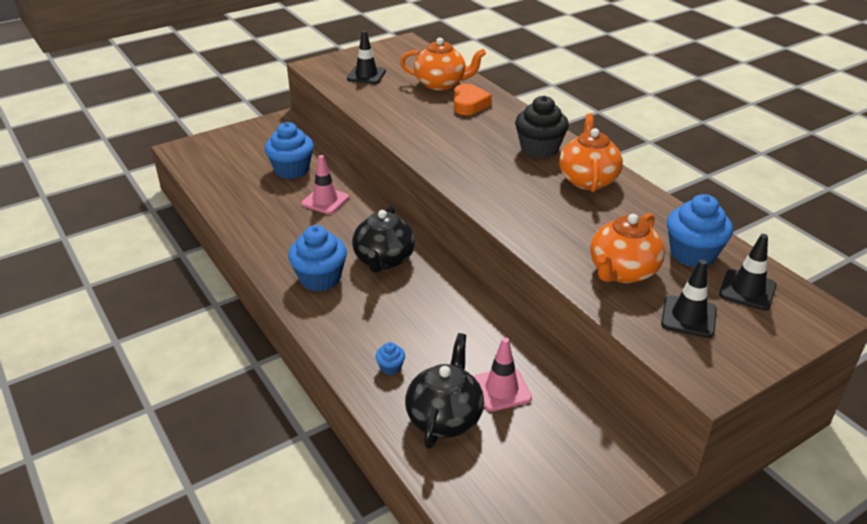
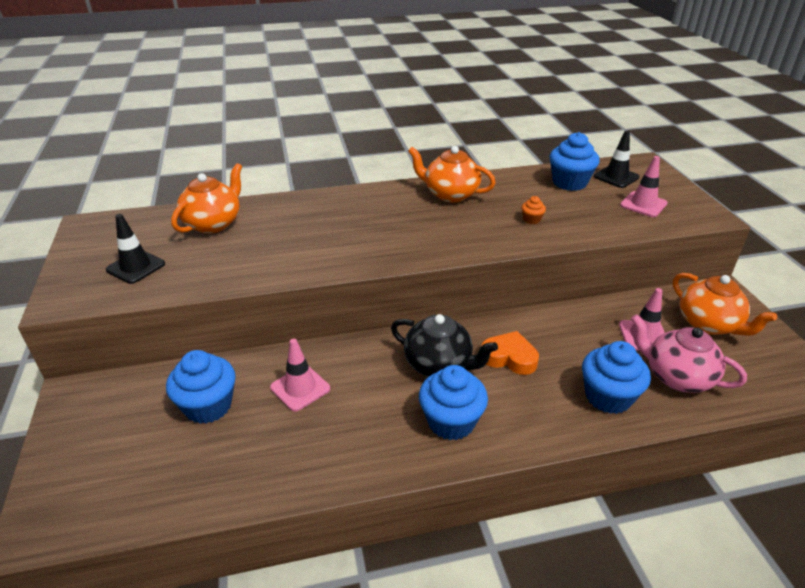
camera: 70 degrees left, 0 degrees up
(390, 367) = (608, 396): blue cupcake -> blue cupcake, size x2.20
(445, 417) = (676, 377): black teapot -> pink teapot
(469, 104) = (273, 217): orange heart -> orange heart (509, 357)
(539, 149) = (387, 203): black cupcake -> none
(578, 236) = (531, 219): none -> orange cupcake
(622, 272) = (584, 214): orange teapot -> orange teapot (709, 324)
(688, 317) = (643, 204): black traffic cone -> pink traffic cone

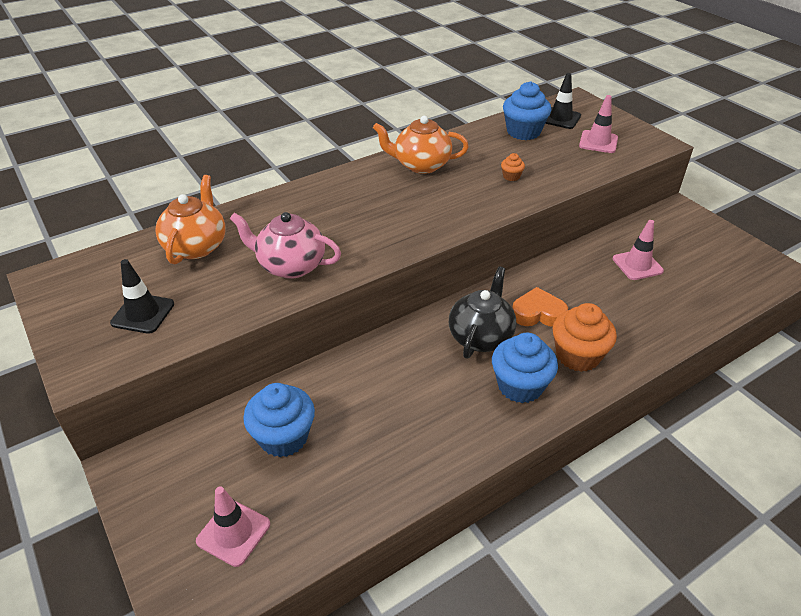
camera: 20 degrees left, 5 degrees up
(300, 388) = (364, 394): pink traffic cone -> pink traffic cone (233, 532)
(439, 365) = (480, 336): black teapot -> black teapot turned 75 degrees counterclockwise
(528, 409) = (578, 356): none -> orange cupcake
(608, 396) = (636, 327): blue cupcake -> none
(676, 377) = (680, 295): pink teapot -> pink teapot (290, 266)
(709, 324) = (682, 242): orange teapot -> none

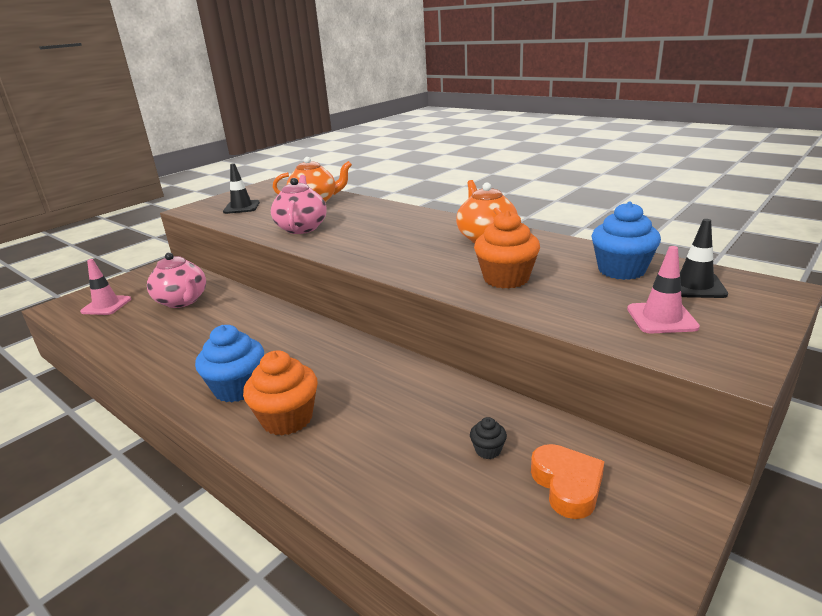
camera: 75 degrees right, 15 degrees down
(283, 437) = (182, 301): blue cupcake -> pink teapot
(480, 336) = (304, 356): black teapot -> none
(511, 176) = (506, 278): orange cupcake -> orange cupcake, size x2.20
(538, 313) = (350, 383): orange heart -> orange heart (567, 485)
(637, 265) = (488, 450): pink traffic cone -> black cupcake

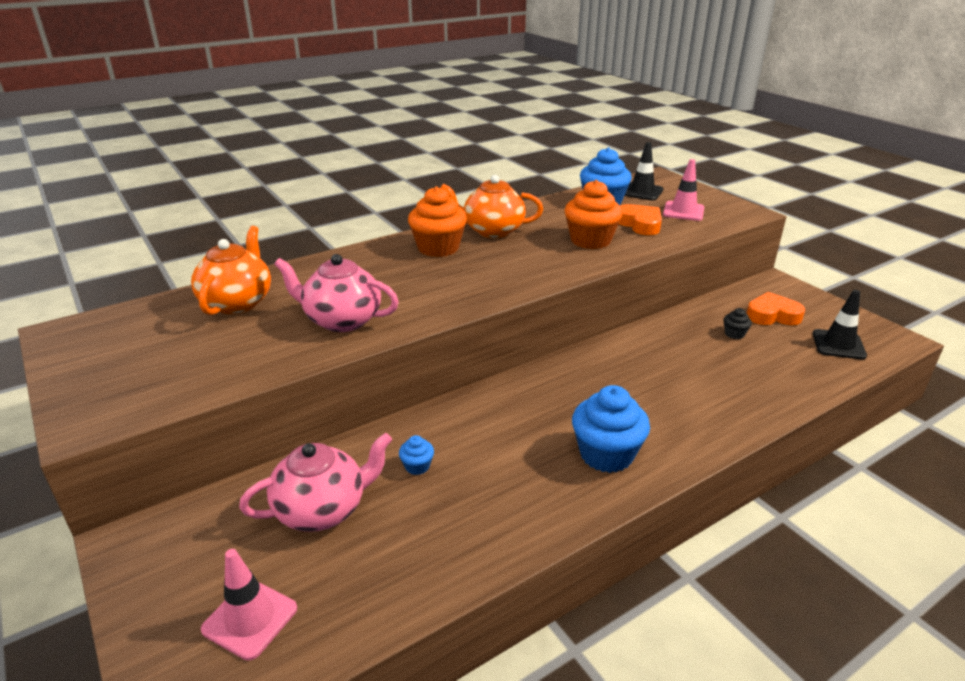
camera: 75 degrees left, 5 degrees up
(221, 318) = (417, 466): none -> blue cupcake
(241, 207) = (166, 365): black traffic cone -> black traffic cone (838, 345)
(287, 419) = (672, 423): orange cupcake -> orange cupcake (438, 248)
(581, 297) = (640, 224): none -> orange heart

